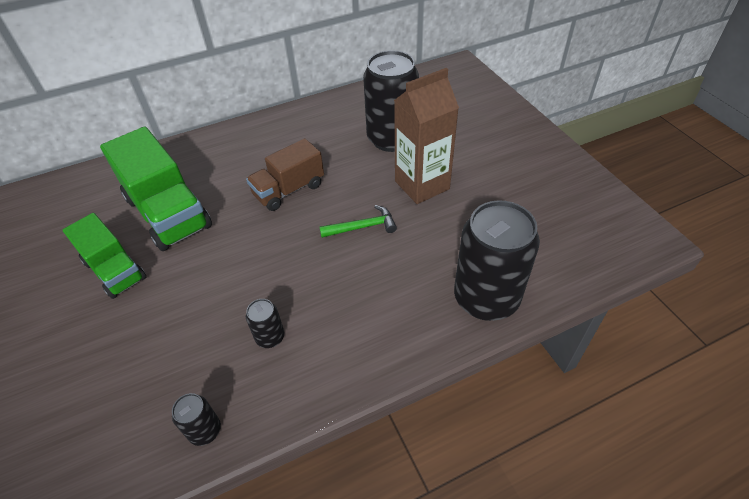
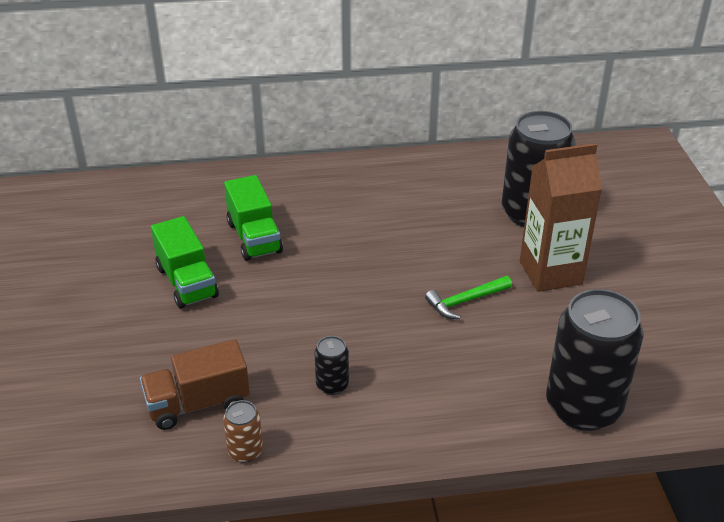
camera: 15 degrees right, 10 degrees down
(168, 213) = (254, 237): green truck -> green truck, size x0.64
(205, 430) = (245, 451): black can -> brown can
(289, 190) = (393, 243): brown truck -> brown truck (198, 404)
(362, 227) = (465, 301): green hammer -> green hammer turned 150 degrees clockwise

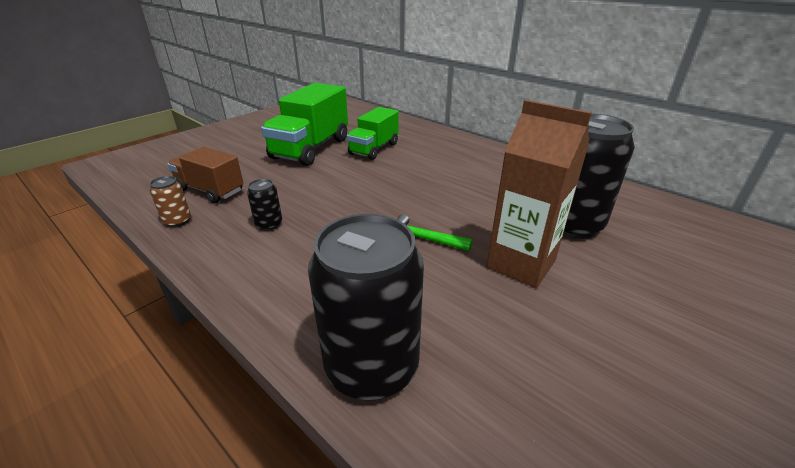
camera: 50 degrees right, 5 degrees down
(187, 282) = (311, 149): green truck -> green truck, size x1.57

